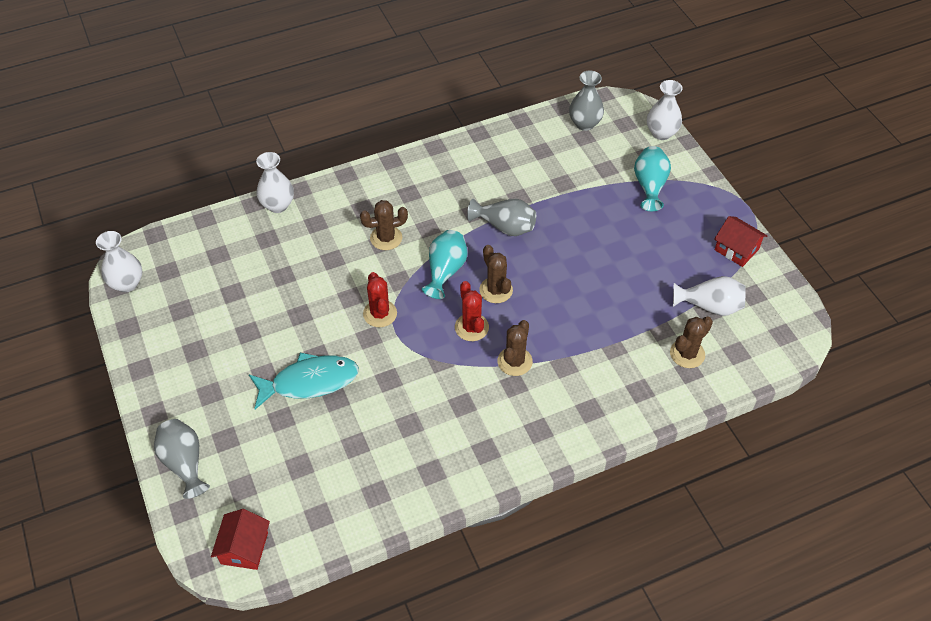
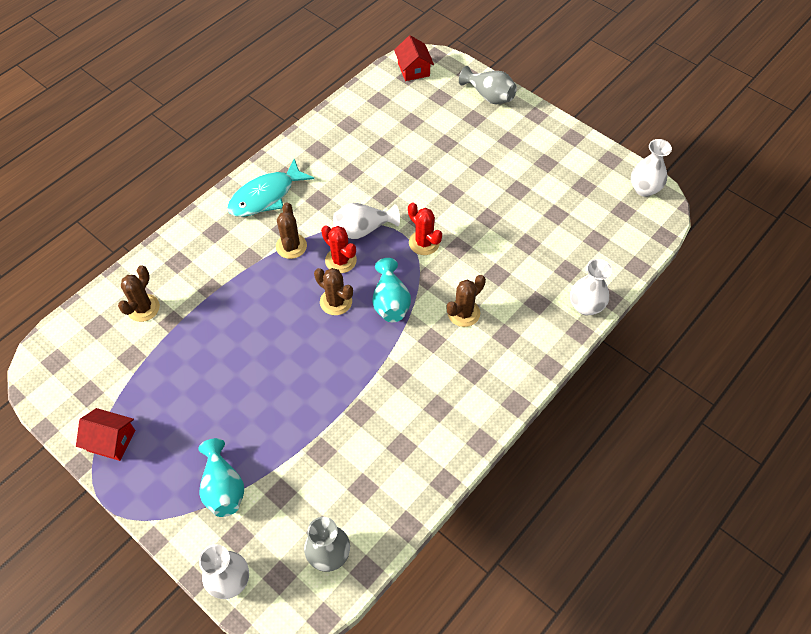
camera: 155 degrees right, 5 degrees up
(310, 382) = (443, 173): turquoise fish -> turquoise fish (266, 196)
(505, 227) = (358, 371): grey vase -> none
(709, 306) = (130, 363): white vase -> white vase (363, 229)

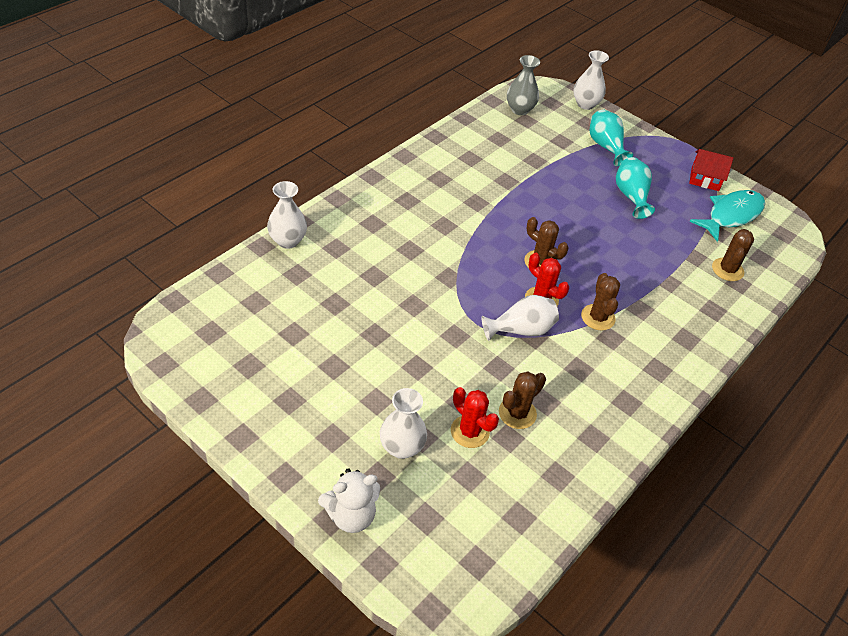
camera: 175 degrees right, 10 degrees down
(266, 196) = (642, 376): turquoise fish -> turquoise fish (731, 215)
(390, 302) = (485, 258): turquoise vase -> turquoise vase (631, 196)
(413, 69) = (468, 577): red house -> none
(424, 243) = (451, 311): red cactus -> red cactus (469, 431)
(463, 313) = (412, 244): brown cactus -> brown cactus (517, 413)
(489, 96) = (351, 515): grey vase -> white teddy bear
(644, 189) = (173, 357): white vase -> white vase (401, 447)

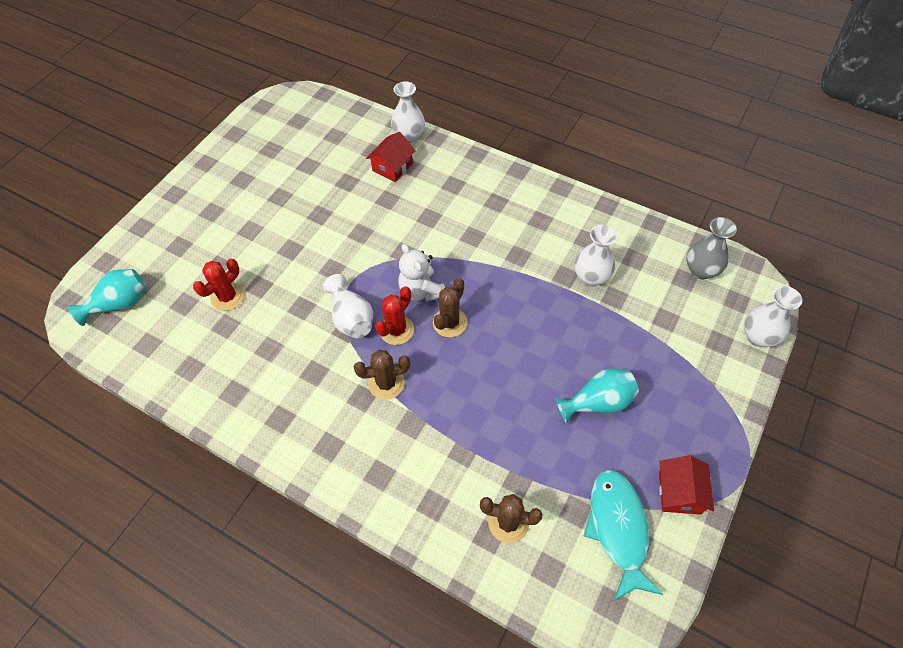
camera: 85 degrees right, 10 degrees up
(328, 262) = (392, 167): none -> red house
(351, 515) = (144, 237): white teddy bear -> white teddy bear (421, 291)
(401, 447) = (206, 255): white vase -> white vase (591, 277)
(517, 413) = (252, 328): brown cactus -> none
(605, 147) = (681, 367): turquoise vase -> turquoise vase (119, 304)
(731, 215) = (618, 528): turquoise fish -> turquoise fish turned 135 degrees counterclockwise

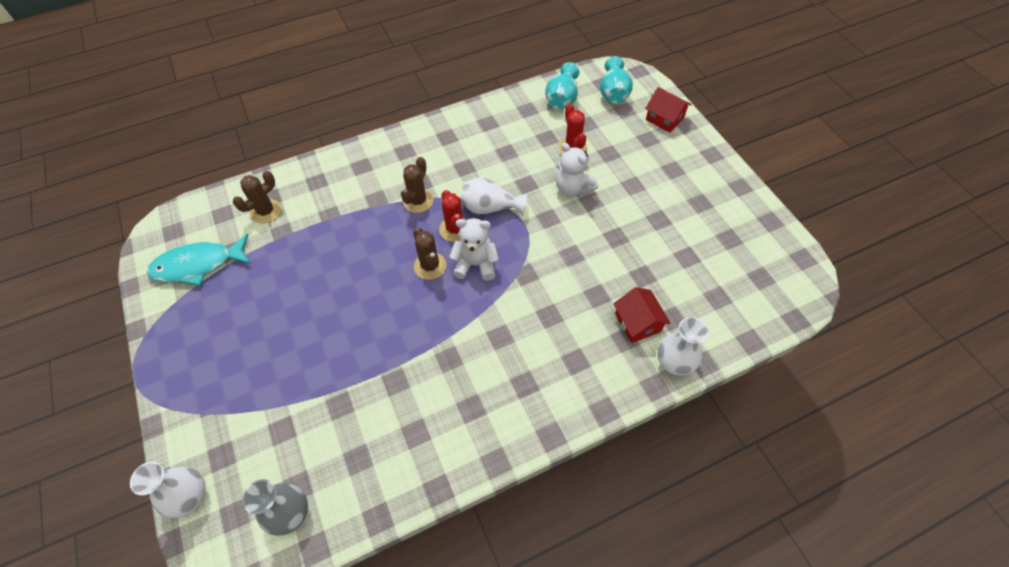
camera: 125 degrees right, 0 degrees up
(283, 269) = (573, 188): none -> white teddy bear
(591, 277) = (375, 402): white vase -> none
(598, 402) = (276, 318): turquoise vase -> turquoise vase (562, 99)
(618, 528) = (198, 265): turquoise fish -> turquoise fish turned 135 degrees clockwise
(679, 492) = (173, 318): red house -> red house (664, 119)

